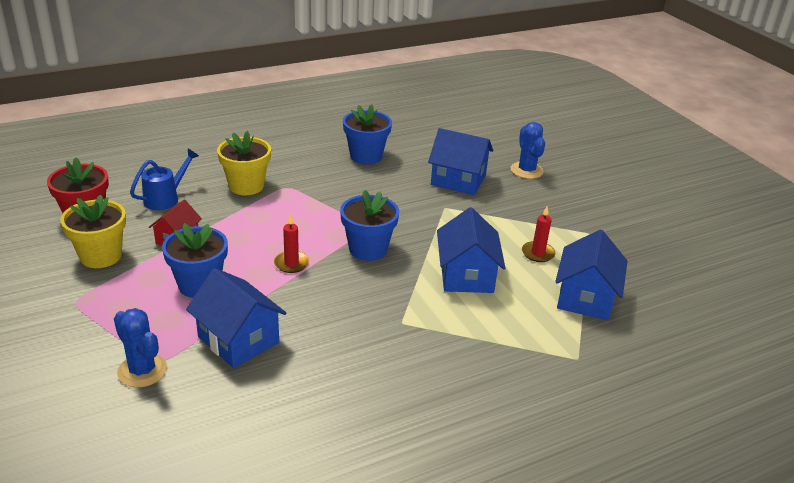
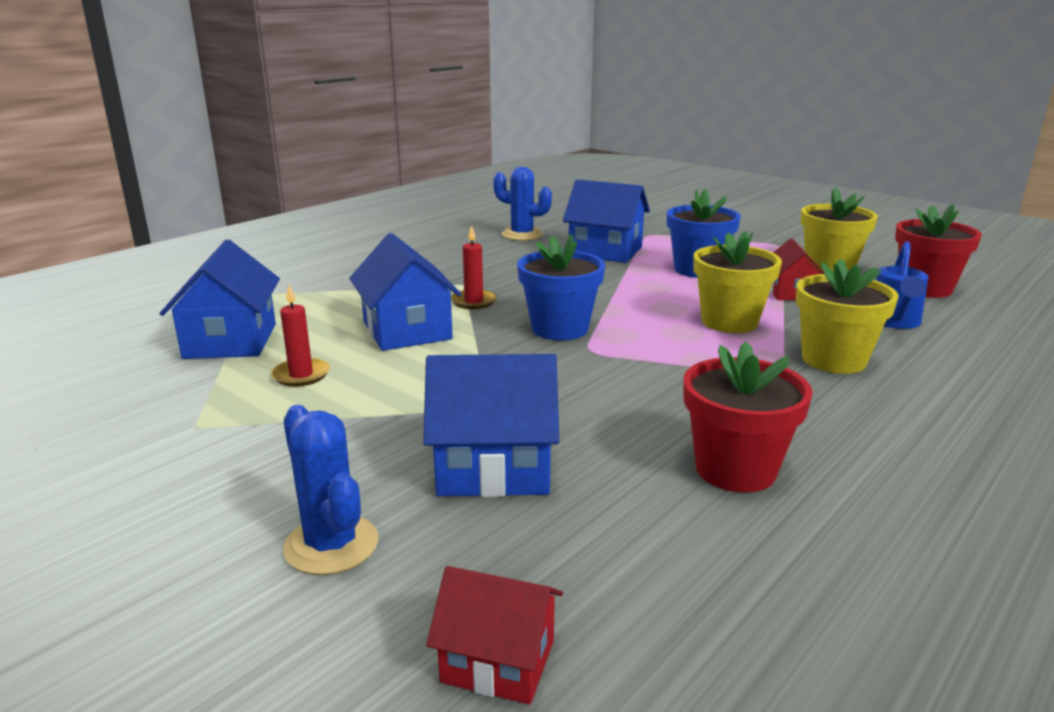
camera: 160 degrees right, 10 degrees down
(142, 370) = (652, 230): blue cactus -> blue cactus (522, 235)
(259, 225) = (729, 322): none -> yellow flower pot
(291, 263) = (633, 299): red candle -> red candle (473, 302)
(366, 156) = (735, 469): blue flower pot -> red flower pot
(484, 135) = (498, 661): none -> red house

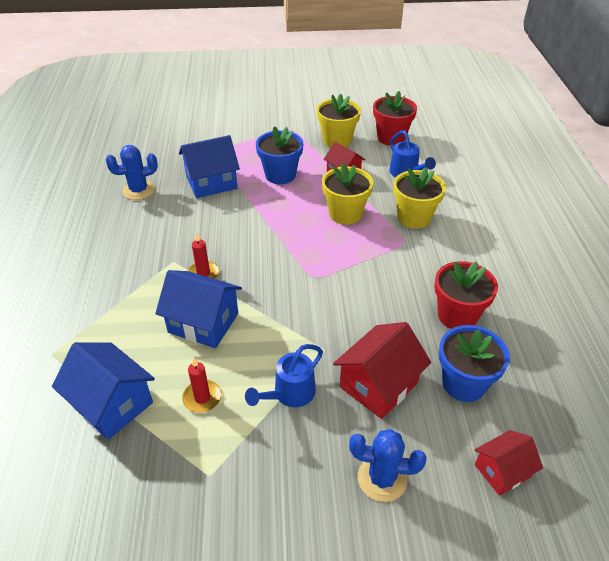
camera: 45 degrees left, 20 degrees up
(381, 417) = (289, 394): none -> blue watering can
(494, 467) = (378, 384): blue house -> red house
(559, 329) = (279, 269): blue flower pot -> blue flower pot (463, 383)

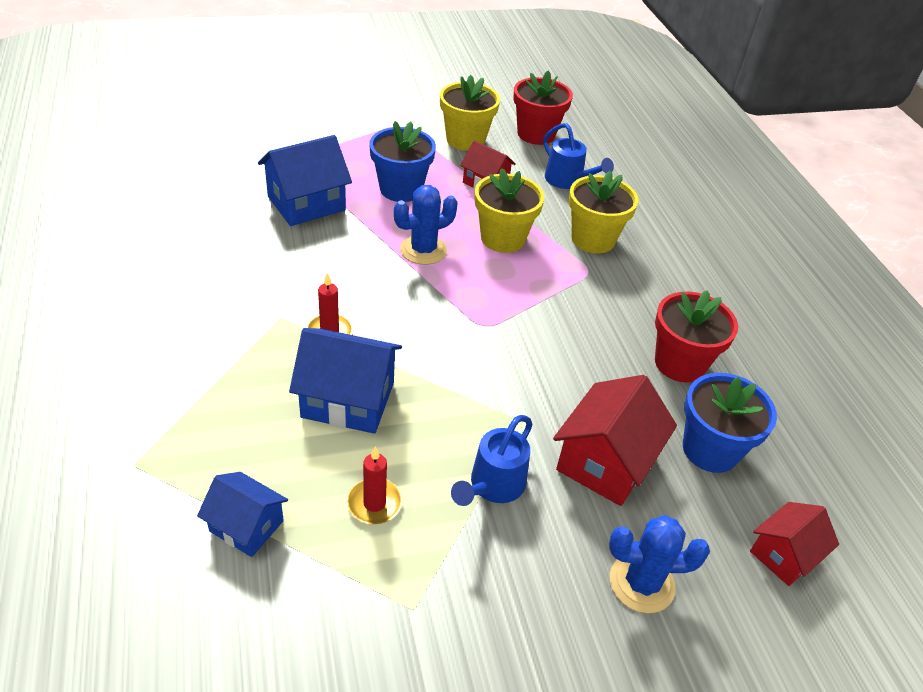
camera: 15 degrees left, 0 degrees up
(112, 404) = (246, 526): blue house -> blue house, size x0.62
(139, 190) = (202, 219): blue cactus -> blue cactus (423, 250)

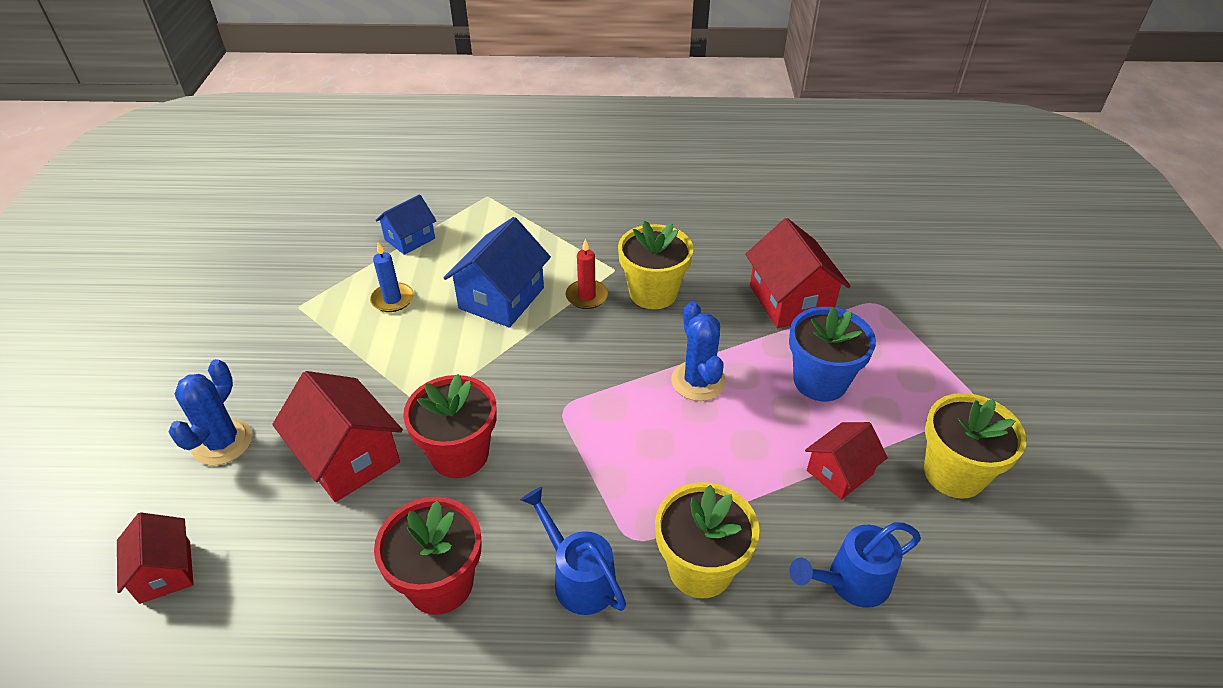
camera: 110 degrees right, 0 degrees up
(306, 203) = (790, 300): blue house -> red house
(374, 503) = (392, 299): red candle -> blue candle
(493, 486) = (369, 370): blue watering can -> blue watering can (578, 578)
(502, 238) = (712, 461): yellow flower pot -> yellow flower pot (653, 293)
(536, 134) = (991, 577): red flower pot -> red flower pot (459, 454)
(710, 449) = (311, 560): blue flower pot -> none

